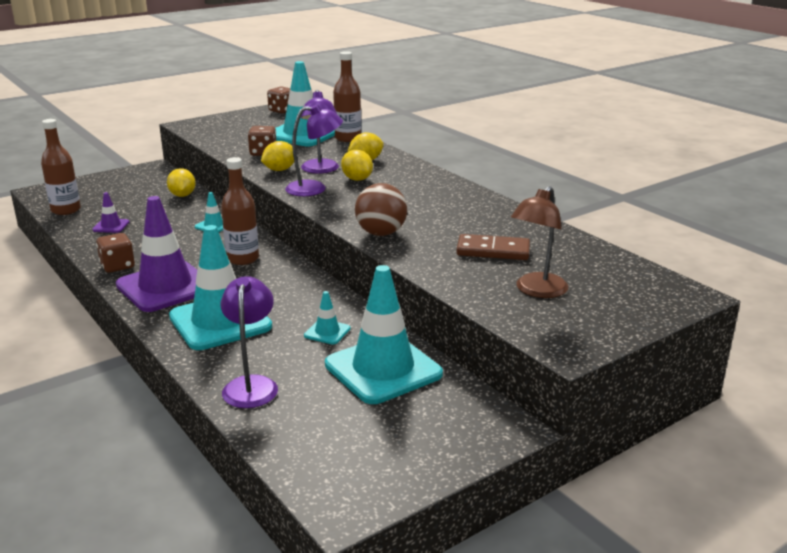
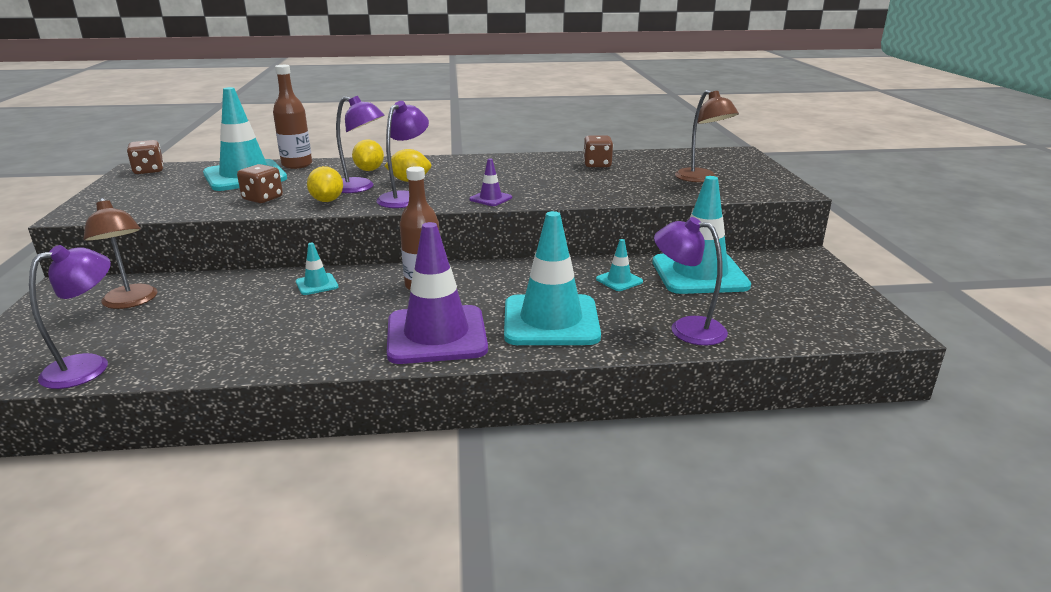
camera: 60 degrees left, 0 degrees up
(66, 210) = (89, 366): brown bottle -> purple lamp
(111, 226) = (209, 342): purple traffic cone -> purple traffic cone (490, 198)
(117, 266) = (340, 355): brown dice -> brown dice (597, 165)
(147, 189) = (131, 302): none -> brown lamp
(182, 195) = (196, 285): yellow lemon -> none
(381, 233) = (544, 196): brown ball -> none
(493, 251) = (622, 174): brown domino -> none

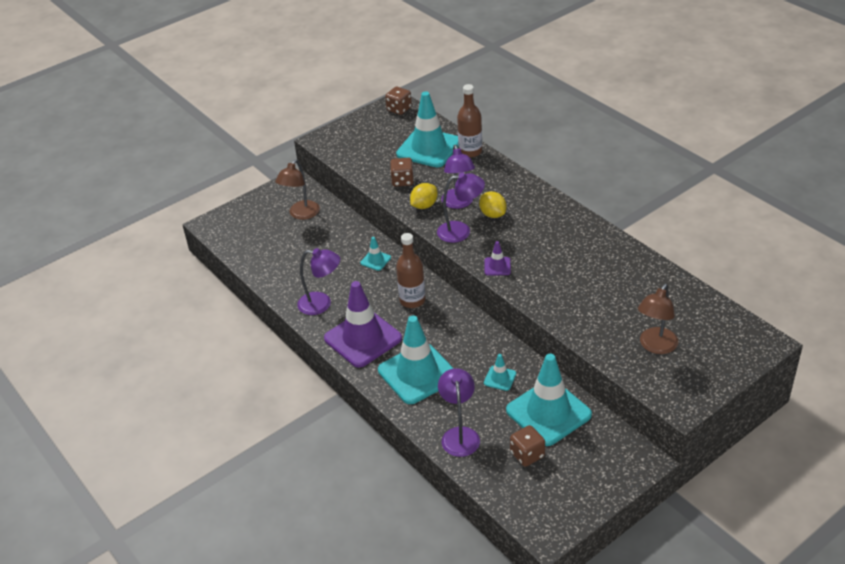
camera: 60 degrees right, 15 degrees up
(89, 366) = (243, 249): purple lamp -> purple lamp (321, 304)
(369, 170) = (494, 186): yellow lemon -> none
(597, 165) = (628, 279): brown dice -> brown dice (527, 454)

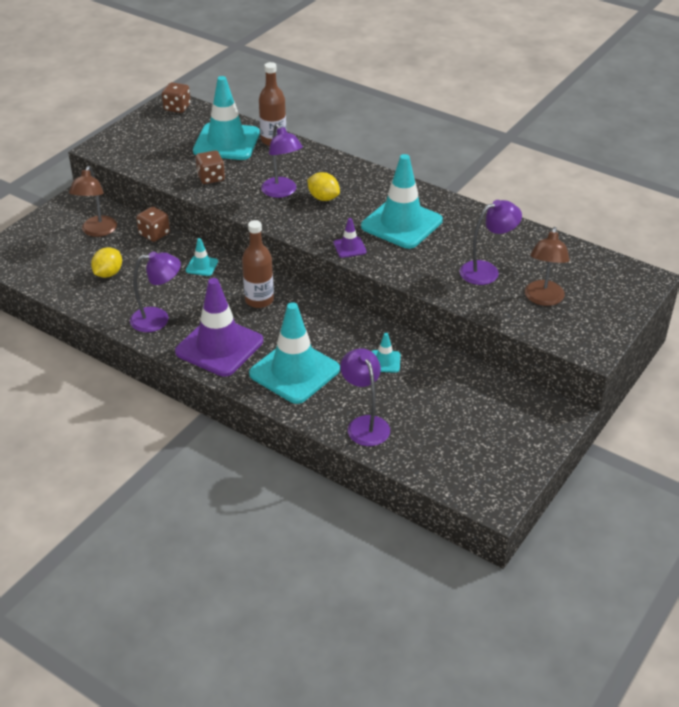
camera: 20 degrees left, 0 degrees up
(424, 206) = (245, 199): yellow lemon -> yellow lemon (108, 273)
(461, 231) = (296, 219): purple lamp -> purple lamp (487, 271)
(527, 454) = (444, 430): brown dice -> brown dice (154, 234)
(548, 412) = (449, 386): turquoise traffic cone -> turquoise traffic cone (401, 224)

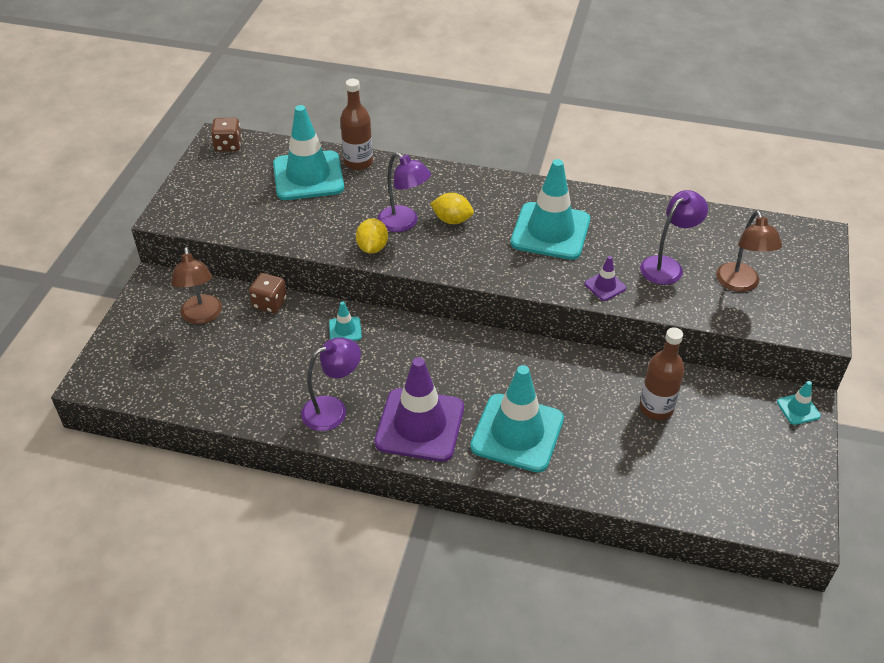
camera: 20 degrees left, 5 degrees up
(108, 273) = (244, 367): yellow lemon -> yellow lemon (372, 248)
(211, 178) = (316, 224): brown dice -> none
(259, 300) = (430, 355): brown bottle -> brown bottle (656, 408)
(349, 247) = (514, 273): purple traffic cone -> purple traffic cone (605, 286)
(365, 424) = (625, 475): purple lamp -> none
(385, 361) = (602, 393): turquoise traffic cone -> turquoise traffic cone (798, 409)

